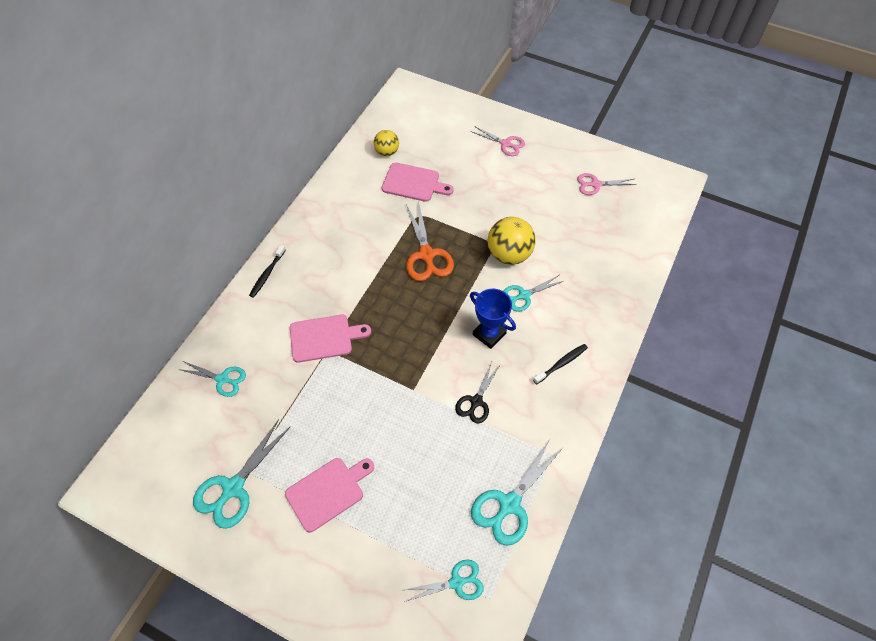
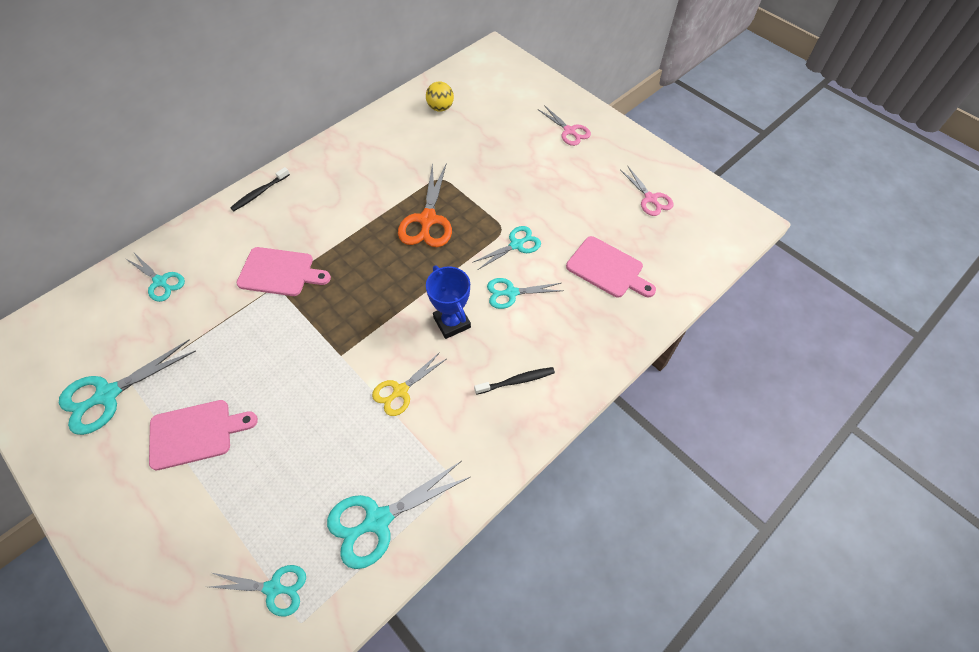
camera: 20 degrees right, 0 degrees up
(413, 183) = (452, 145): pink cutting board -> pink cutting board (607, 269)
(476, 401) = (400, 391): black scissors -> yellow scissors
(509, 254) = (516, 245): yellow ball -> turquoise scissors
(596, 184) = (650, 198): pink scissors -> pink scissors turned 135 degrees counterclockwise

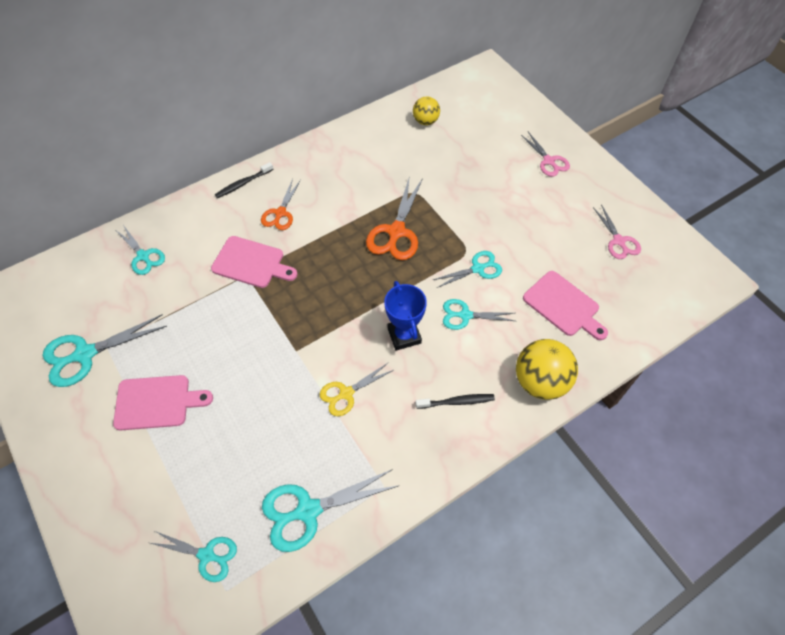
camera: 10 degrees right, 0 degrees up
(304, 217) = (280, 213): none -> orange scissors
(597, 347) = (540, 381): none -> yellow ball

